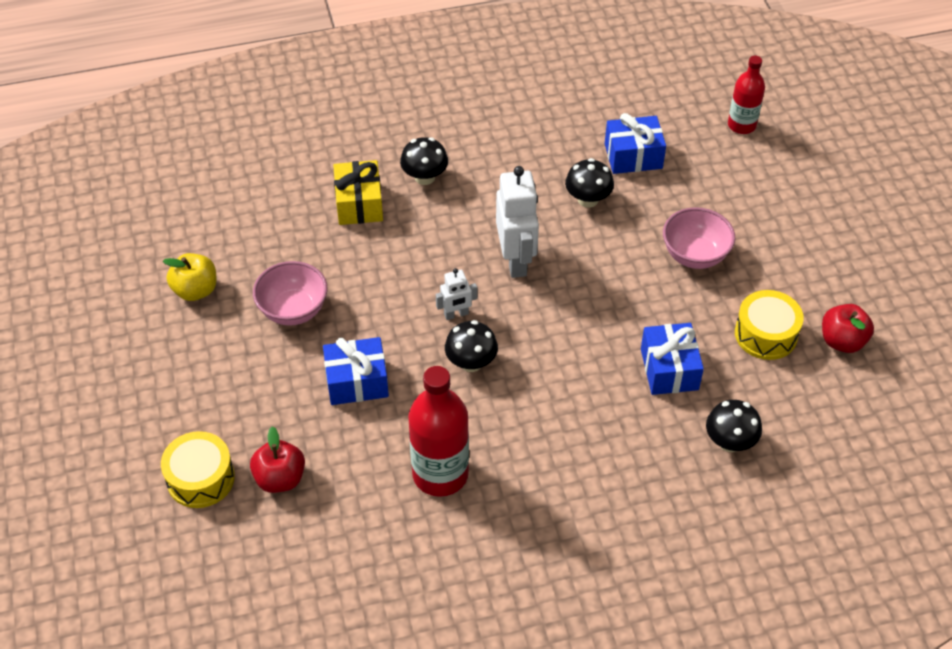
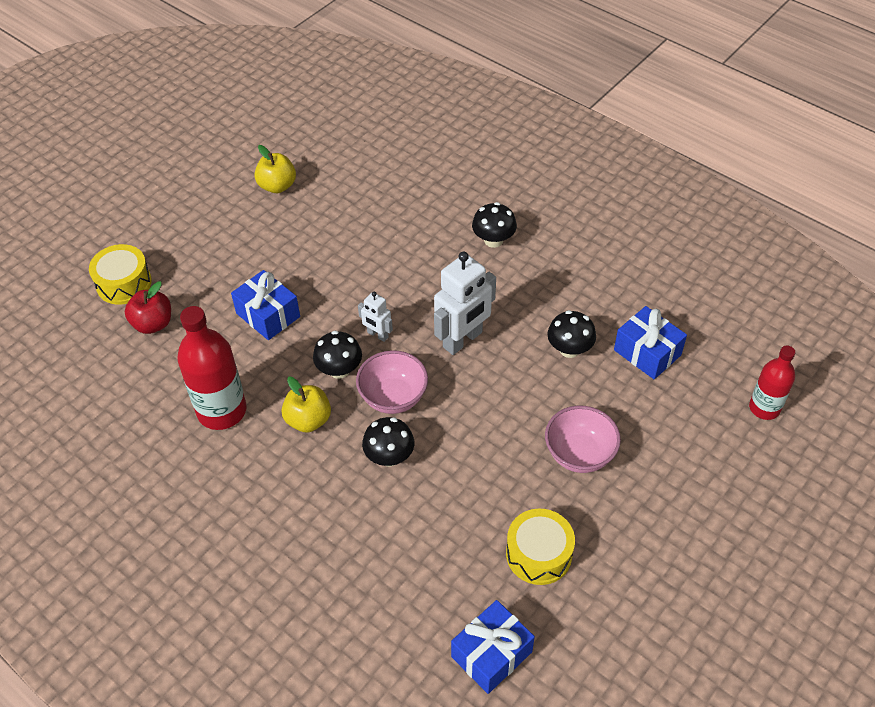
camera: 55 degrees right, 0 degrees up
(293, 310) = (303, 244): pink bowl -> pink bowl (393, 397)
(359, 204) = (432, 220): yellow gift -> none
(507, 414) = (308, 420): none -> yellow apple
(669, 369) = (440, 502): blue gift -> blue gift (491, 654)
(730, 442) = (398, 588): black mushroom -> black mushroom (389, 456)
(842, 341) = (584, 620): red apple -> none

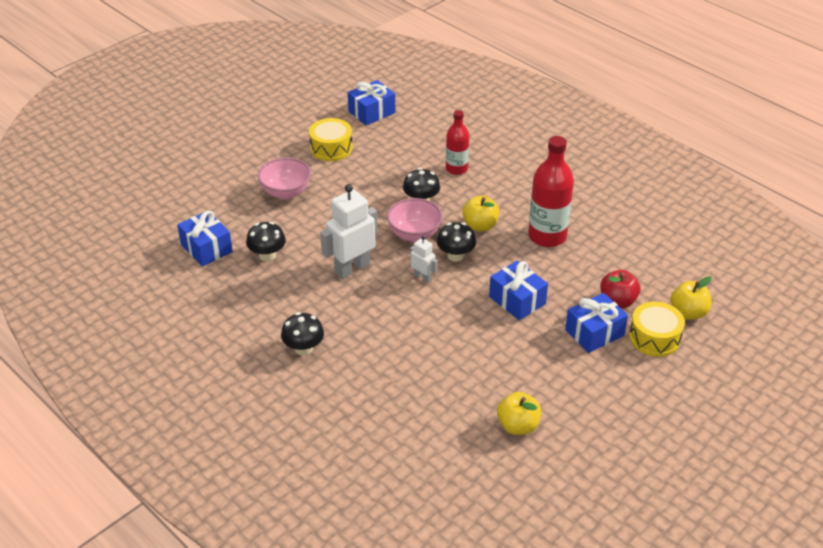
camera: 175 degrees left, 10 degrees down
(76, 316) = (688, 313): none -> yellow apple
(187, 283) = (594, 332): none -> blue gift
(764, 408) = (139, 208): red bottle -> red bottle (456, 169)

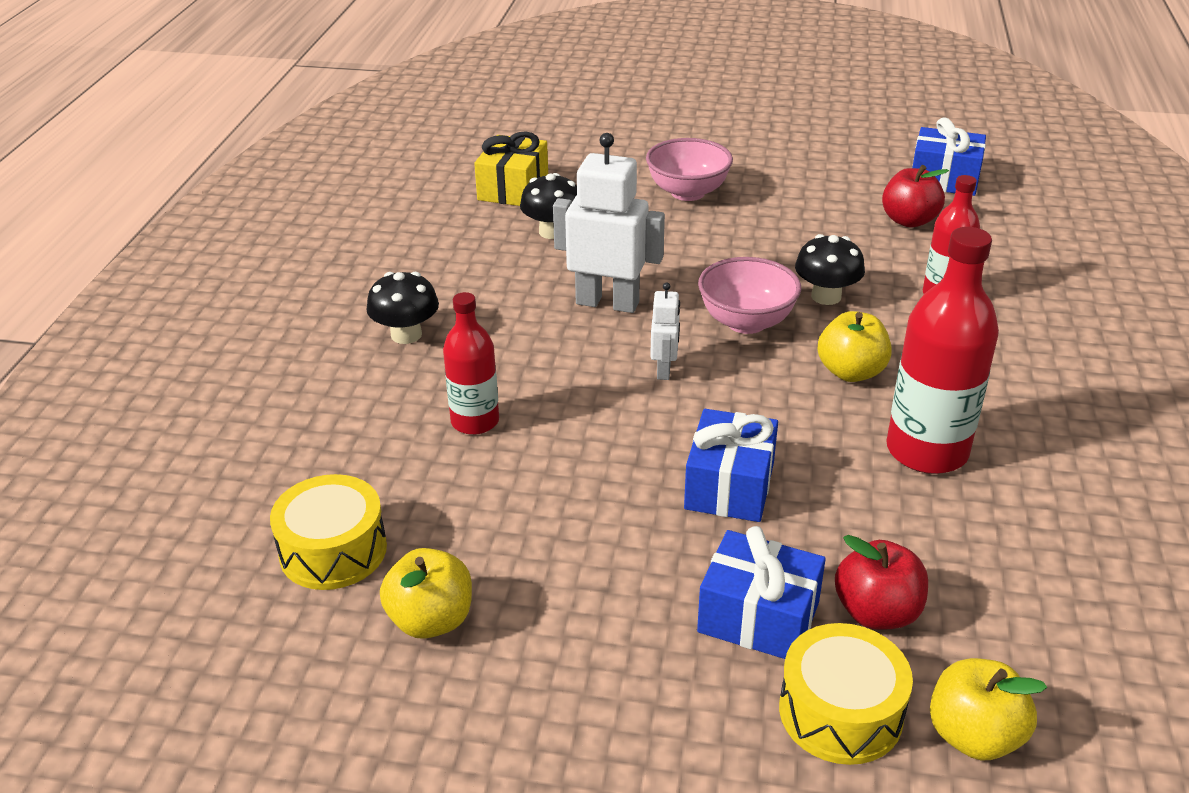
camera: 55 degrees right, 5 degrees down
(206, 248) = (513, 189): blue gift -> yellow gift
(331, 148) = (822, 184): yellow drum -> yellow drum (333, 550)
(392, 143) = (909, 220): none -> red apple
(399, 355) = (475, 421): none -> red bottle
(455, 255) = (752, 378): black mushroom -> none

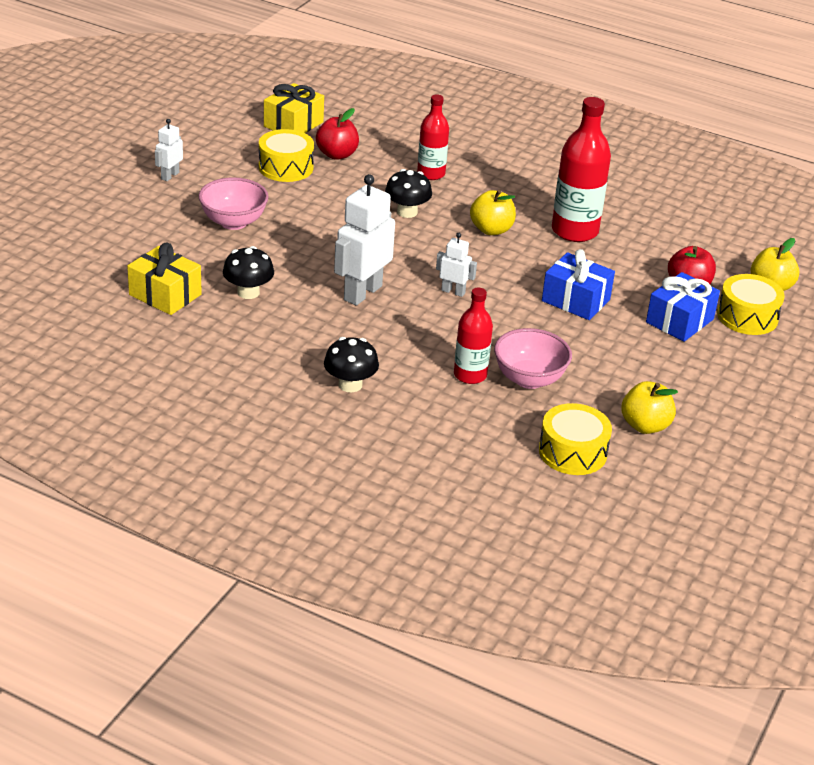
camera: 75 degrees left, 0 degrees up
(745, 139) = (170, 176): none -> white robot
(746, 322) = (418, 248): pink bowl -> pink bowl (529, 379)
(839, 196) = (286, 167): none -> yellow drum
(944, 179) = (293, 124): blue gift -> yellow gift

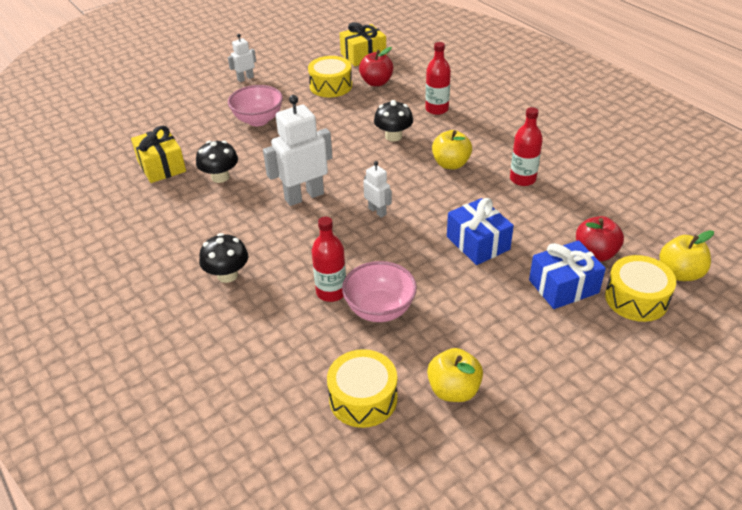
camera: 30 degrees right, 5 degrees up
(574, 231) = (522, 179): red bottle -> red bottle, size x0.62

